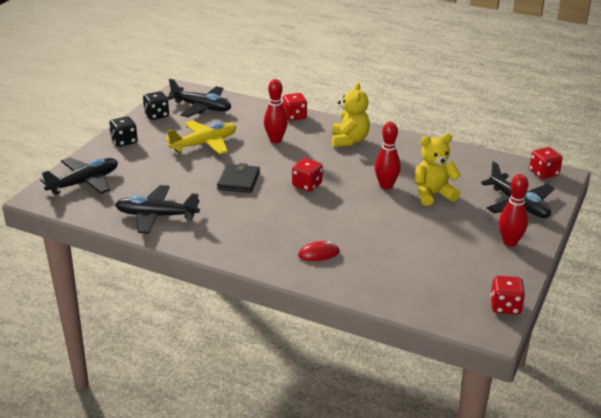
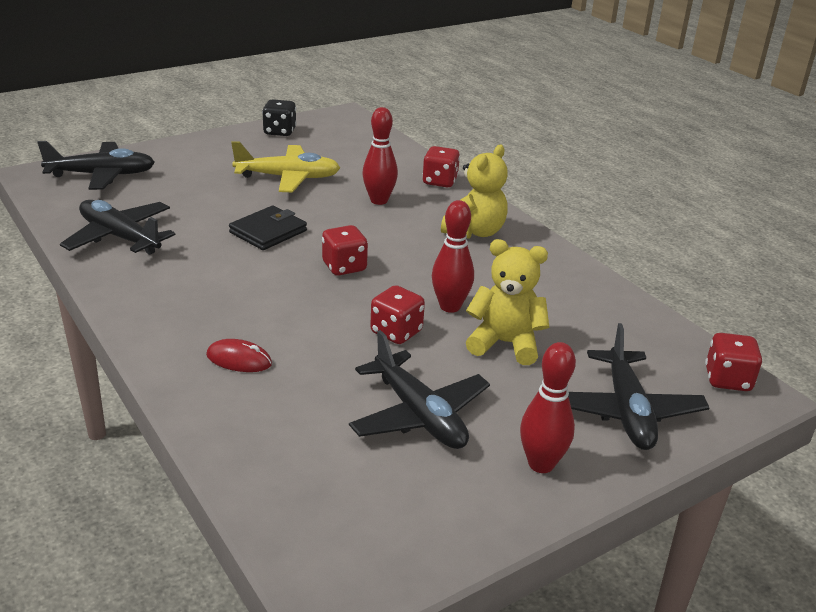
camera: 30 degrees right, 0 degrees up
(124, 141) = (205, 147): black dice -> none
(201, 107) = (341, 139): black plane -> black plane (419, 415)
(505, 307) = (405, 567): red dice -> red dice (396, 332)

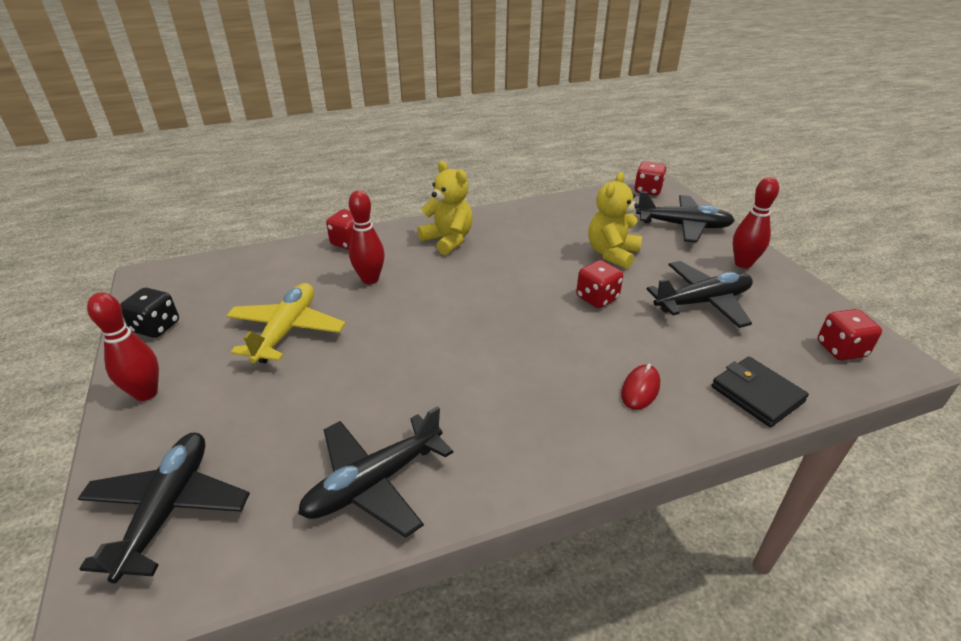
camera: 75 degrees left, 5 degrees up
(268, 232) = (406, 354): black wallet -> black wallet (757, 394)
(344, 267) = (489, 313): red dice -> red dice (841, 349)
(450, 306) = (561, 269): red bowling pin -> red bowling pin (146, 393)

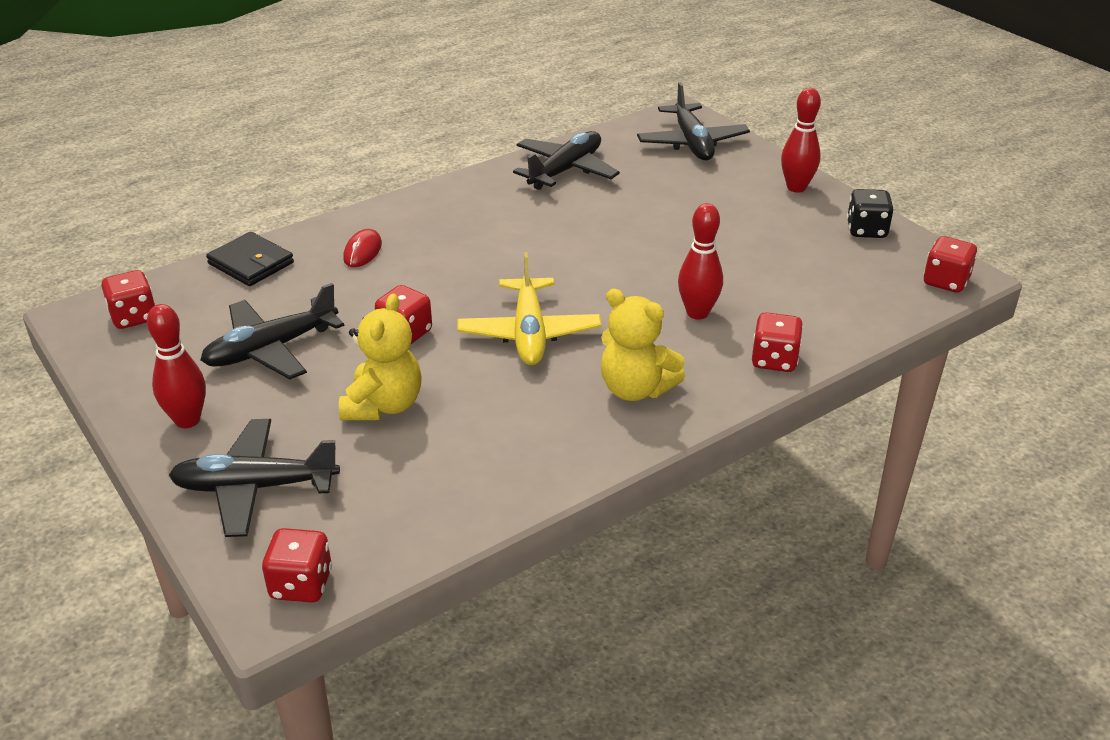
camera: 165 degrees right, 0 degrees up
(168, 273) = (945, 282): none -> red dice
(287, 331) = (734, 247): yellow plane -> yellow plane (529, 333)

